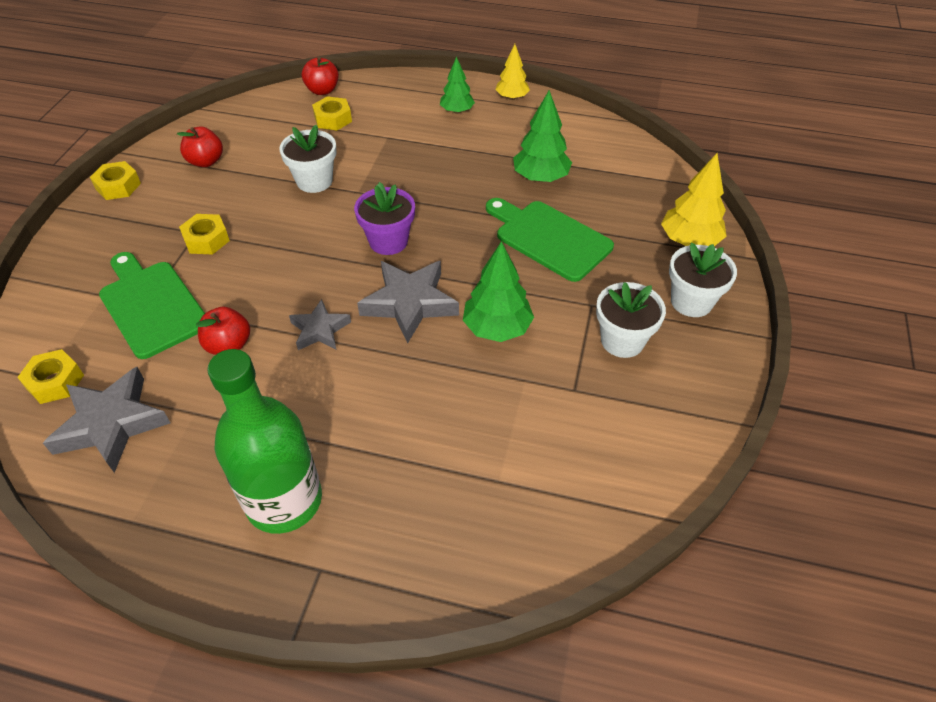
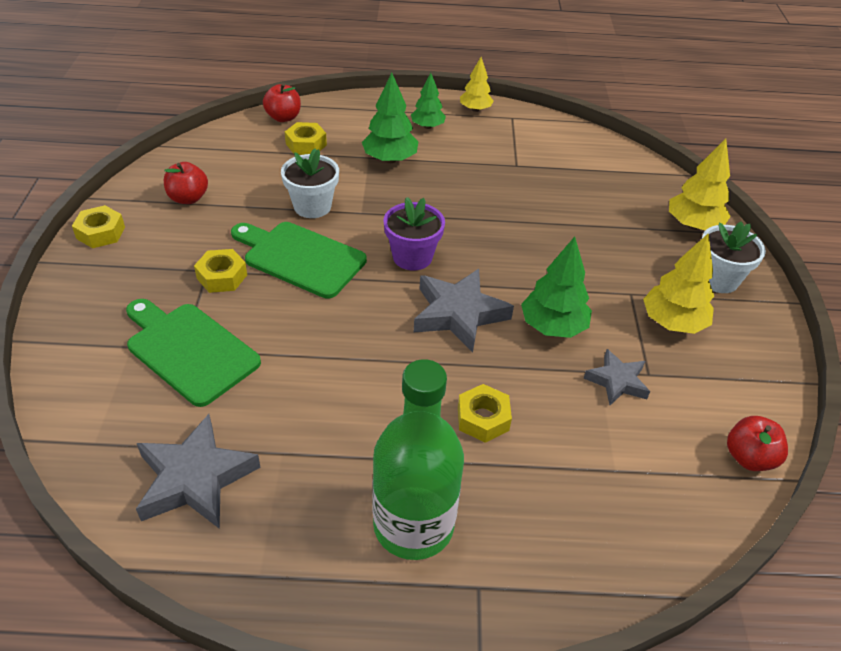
camera: 15 degrees left, 5 degrees down
(55, 382) = (112, 444): yellow nut -> yellow nut (483, 419)
(229, 345) = (290, 380): red apple -> red apple (749, 458)
(320, 330) = (379, 351): grey star -> grey star (617, 381)
(540, 178) = (534, 181): green tree -> green tree (390, 159)
(549, 238) = (566, 237): green cutting board -> green cutting board (300, 258)
(622, 340) = (672, 323): white flower pot -> yellow tree

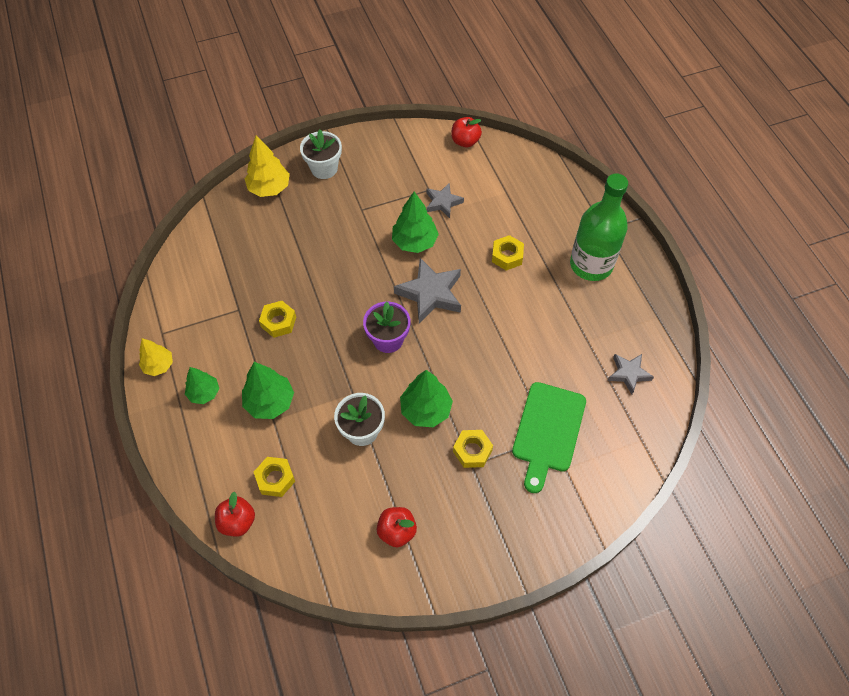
camera: 110 degrees left, 15 degrees up
(101, 233) = (472, 571): yellow nut -> yellow nut (278, 322)
(195, 478) = (628, 374): grey star -> grey star, size x0.60
(300, 258) = (426, 410): green cutting board -> green tree
(672, 323) = (378, 185): yellow tree -> none

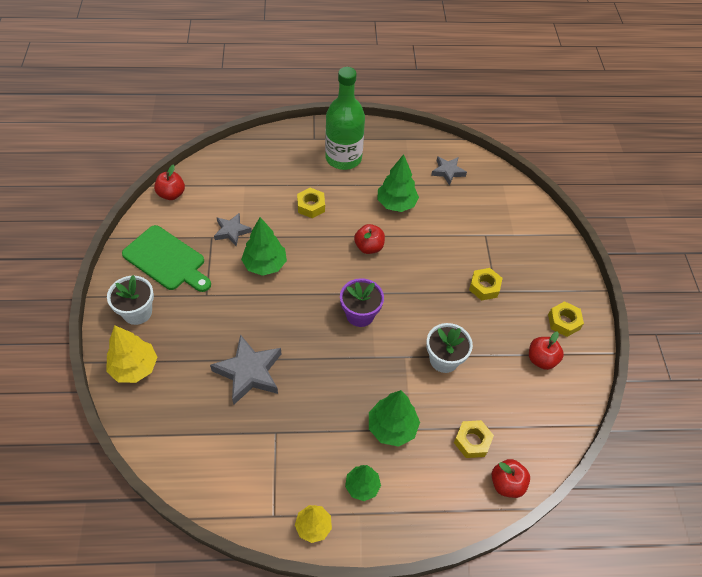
camera: 75 degrees left, 5 degrees down
(278, 322) = (305, 399): yellow nut -> yellow nut (563, 322)
(426, 410) = (438, 307): green tree -> green tree (396, 204)
(430, 293) = (325, 270): grey star -> grey star (249, 372)
(477, 323) = (369, 247): none -> red apple
(548, 431) = (480, 234): green cutting board -> green cutting board (167, 260)

